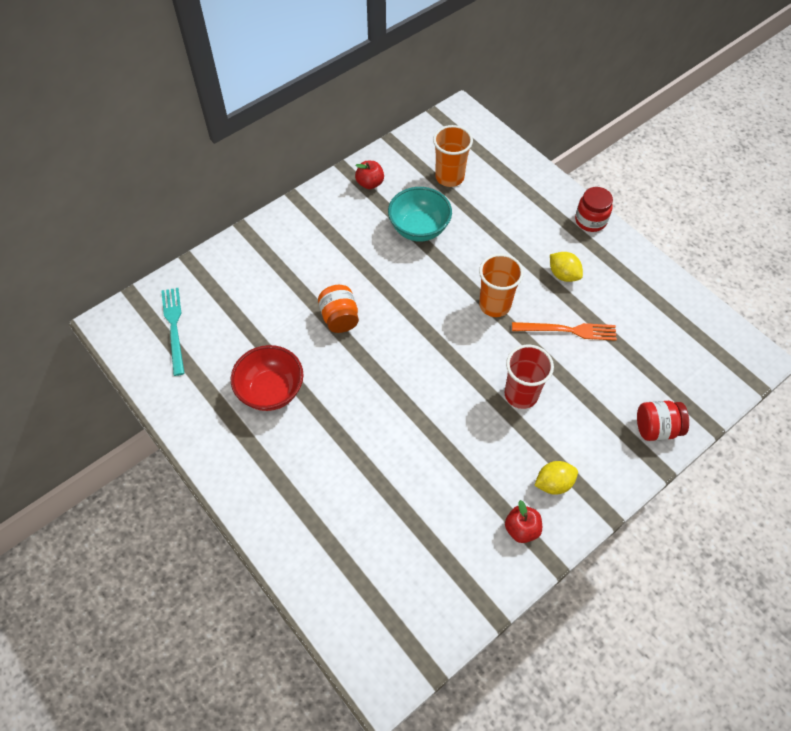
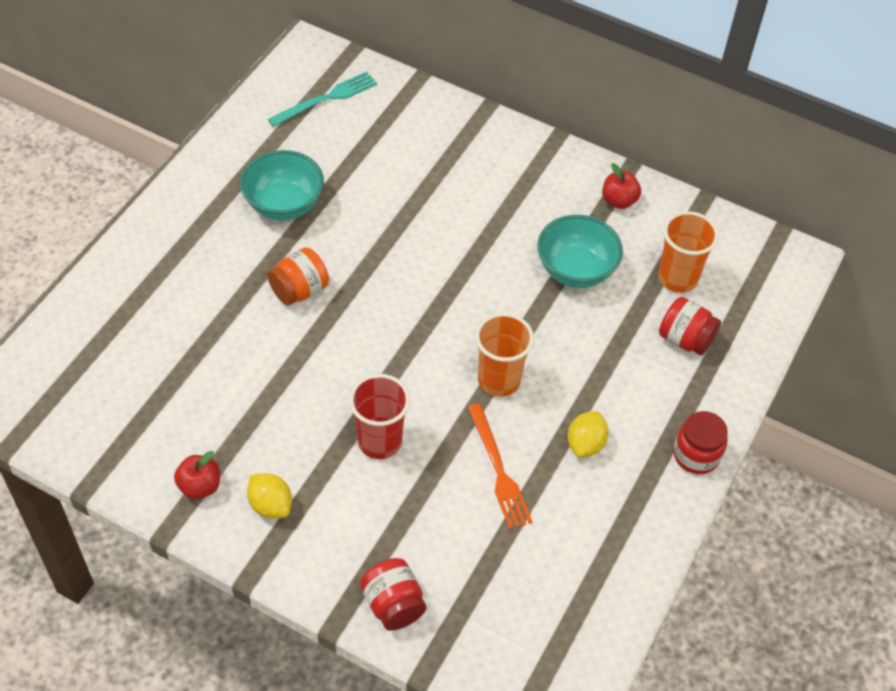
camera: 65 degrees right, 5 degrees down
(271, 391) = (284, 204): red bowl -> turquoise bowl
(339, 318) = (405, 234): orange jar -> orange jar (299, 290)
(500, 192) = (685, 339): none -> red jar

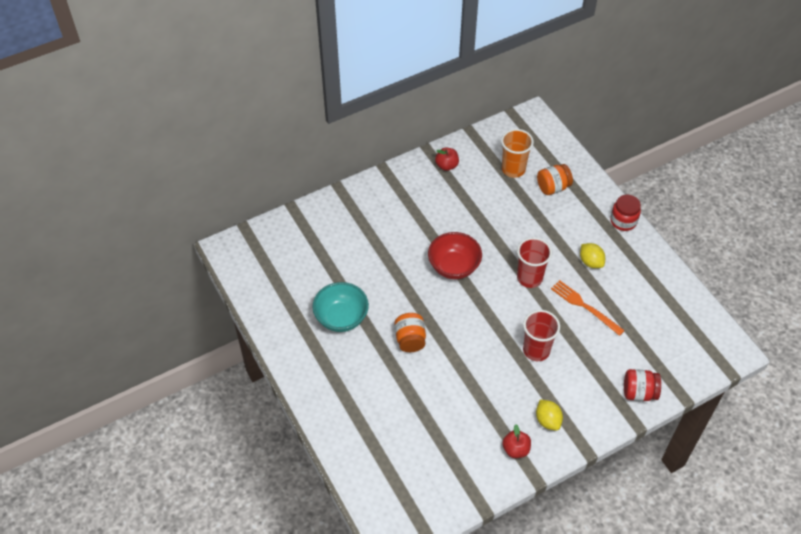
camera: 55 degrees left, 0 degrees up
(270, 505) = (547, 420): yellow lemon -> yellow lemon turned 75 degrees clockwise
(326, 99) = (274, 259): turquoise fork -> none
(452, 285) = (454, 267): none -> red bowl
(498, 470) = (585, 306): orange fork -> orange fork turned 150 degrees counterclockwise
(499, 380) = (529, 278): orange cup -> red cup
(575, 270) = (480, 208): turquoise bowl -> none
(685, 339) = (553, 187): red jar -> orange jar

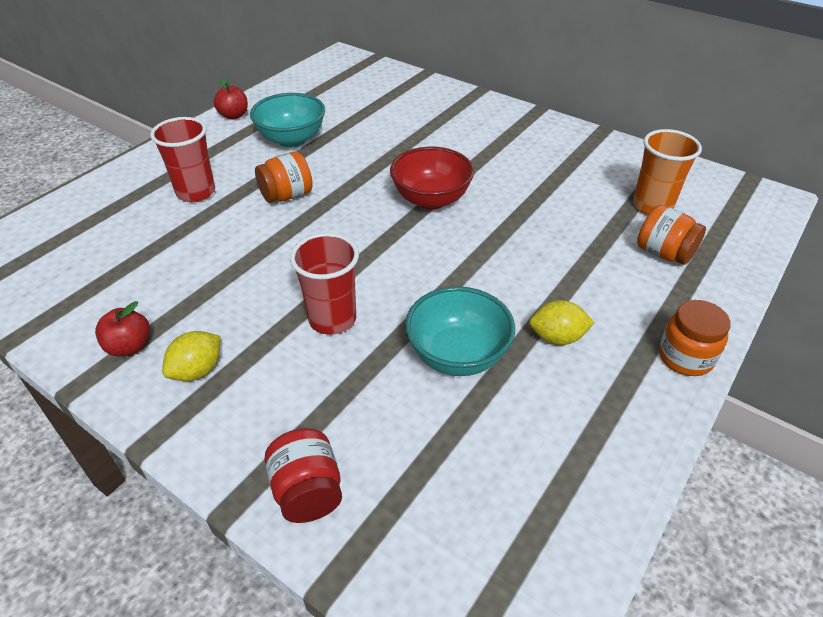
camera: 65 degrees right, 10 degrees down
(446, 165) = (593, 151): red apple -> red apple (234, 115)
(529, 278) = (467, 275): red cup -> red cup (196, 192)
(585, 306) = (457, 355): orange fork -> turquoise bowl
(590, 262) = (557, 337): yellow lemon -> yellow lemon turned 60 degrees clockwise
(623, 221) = (685, 357): red jar -> orange jar

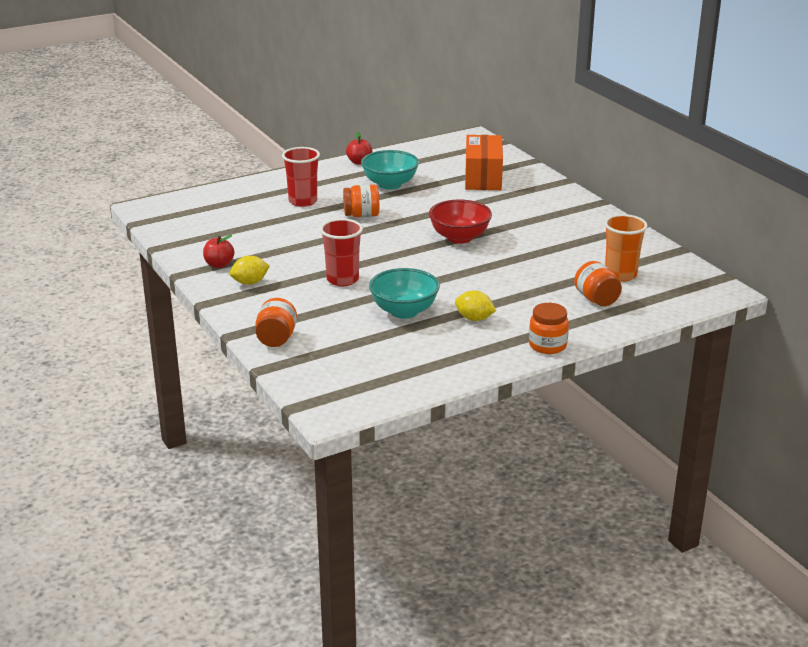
camera: 25 degrees right, 15 degrees down
(307, 491) = (276, 339): red jar -> orange jar
(391, 105) = (483, 177): none -> orange box

